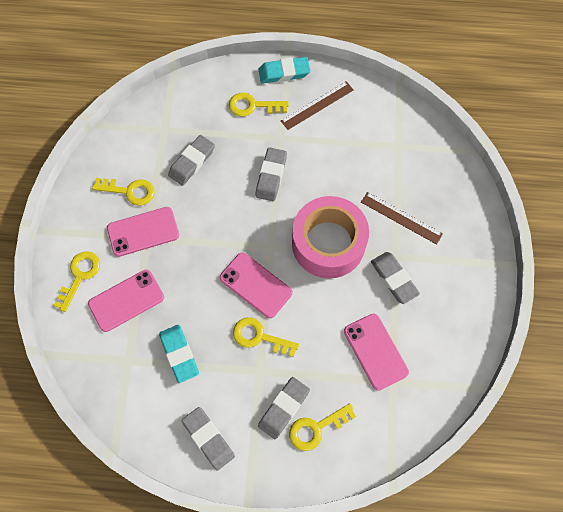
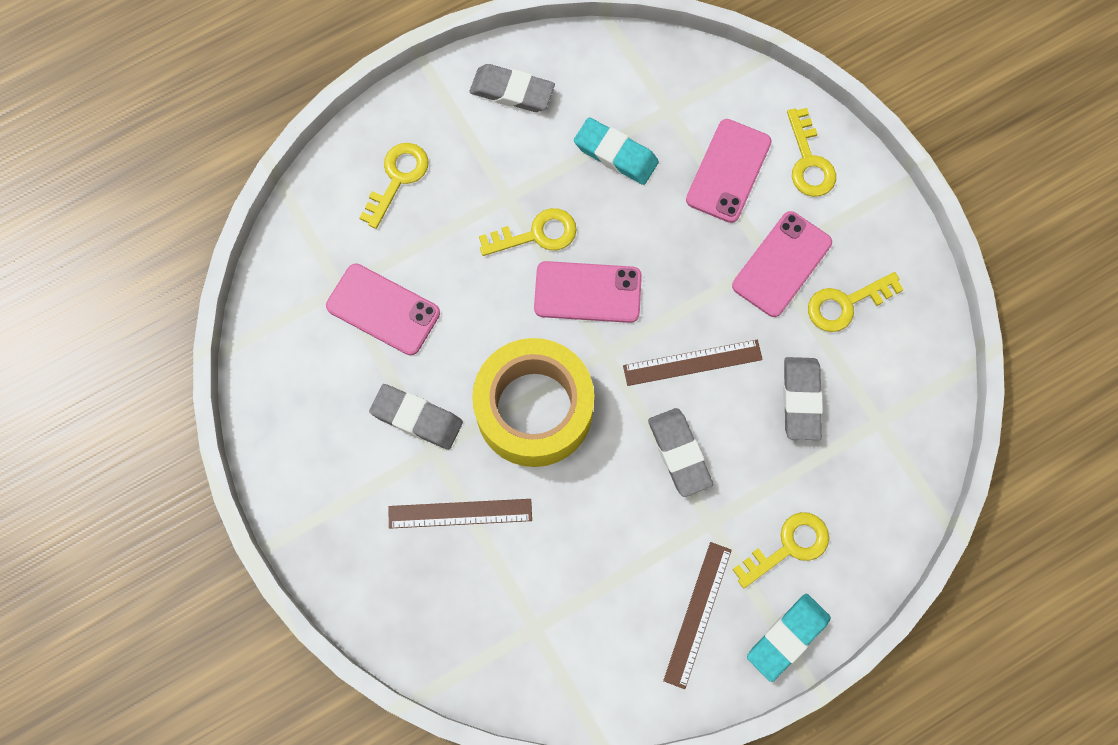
camera: 145 degrees right, 5 degrees up
(230, 213) = (692, 362): none -> brown ruler
(284, 408) = (450, 175): grey eraser -> none
(328, 243) = (534, 409): pink tape -> yellow tape

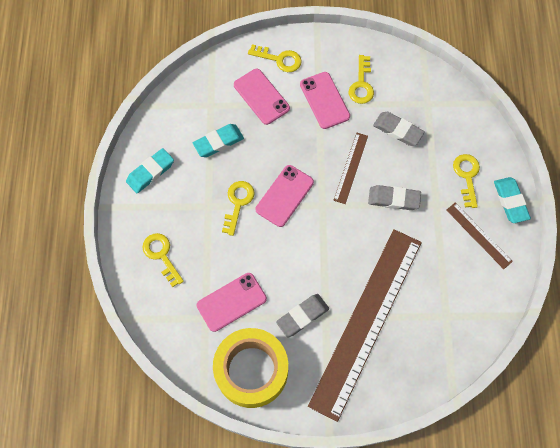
camera: 60 degrees left, 5 degrees down
(460, 513) = (366, 321): brown ruler -> brown ruler, size x2.39
(512, 91) = (150, 172): grey eraser -> turquoise eraser
(534, 409) = (331, 255): yellow tape -> yellow tape (251, 370)

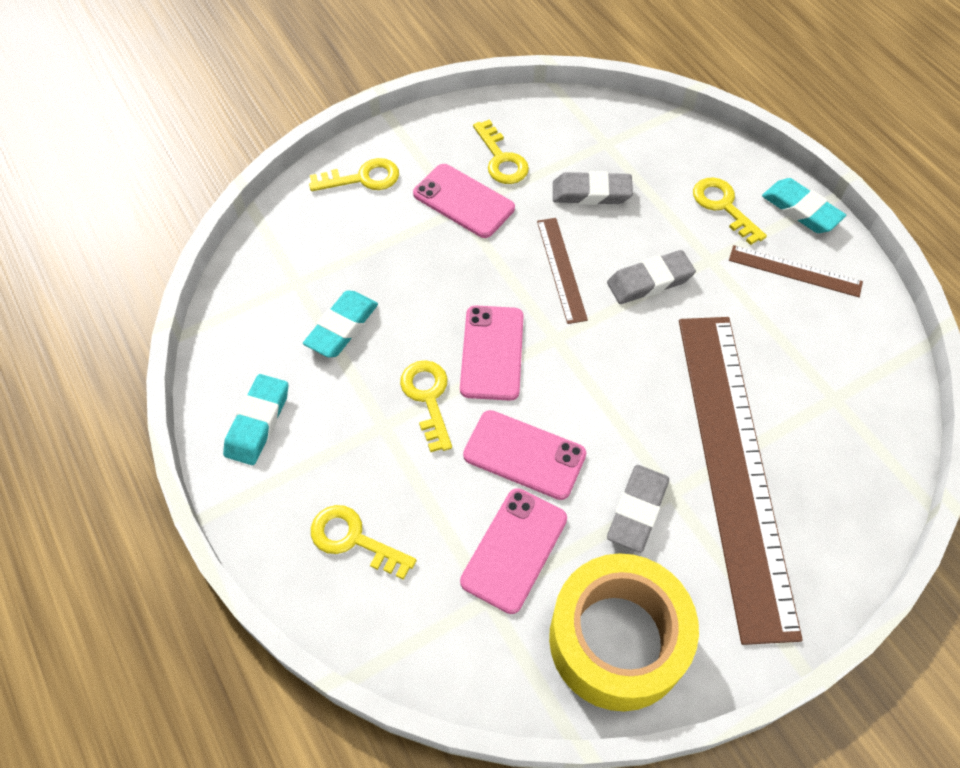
camera: 30 degrees left, 10 degrees down
(261, 96) = (368, 237): pink phone -> pink phone (524, 455)

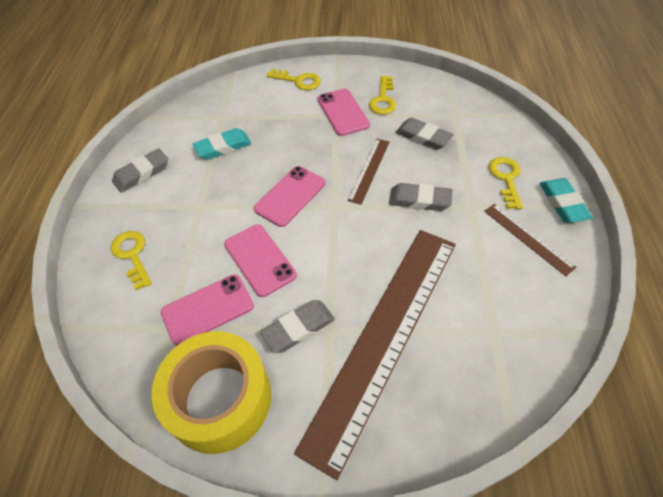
camera: 35 degrees right, 5 degrees down
(258, 422) = (142, 173): turquoise eraser -> grey eraser
(428, 398) = (234, 203): yellow key -> none

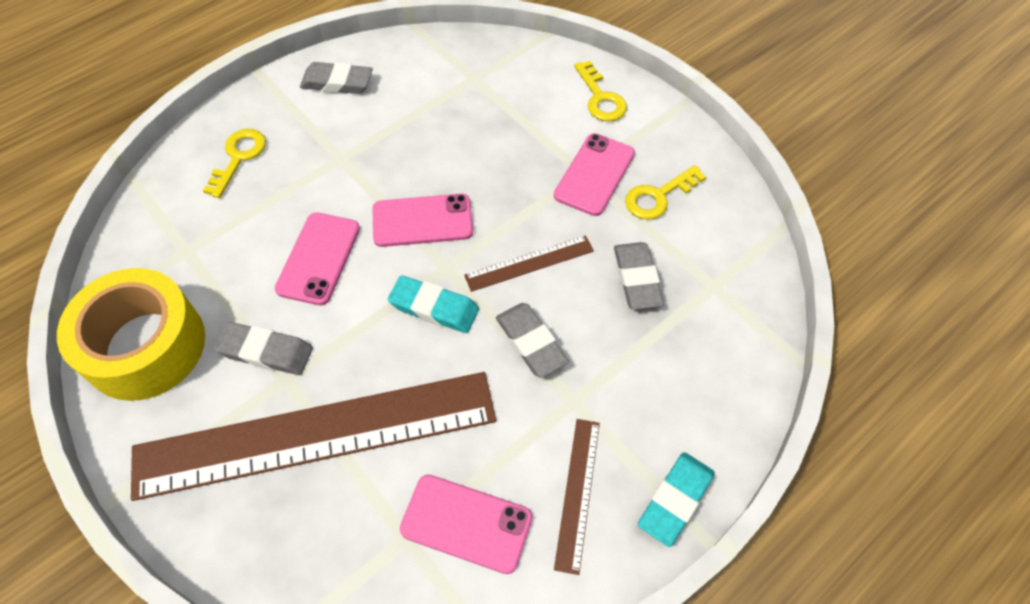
camera: 45 degrees right, 5 degrees up
(208, 309) = (228, 262): pink phone -> pink phone (466, 523)
(223, 147) = (433, 114): turquoise eraser -> turquoise eraser (434, 307)
(506, 178) = (655, 410): yellow key -> none

